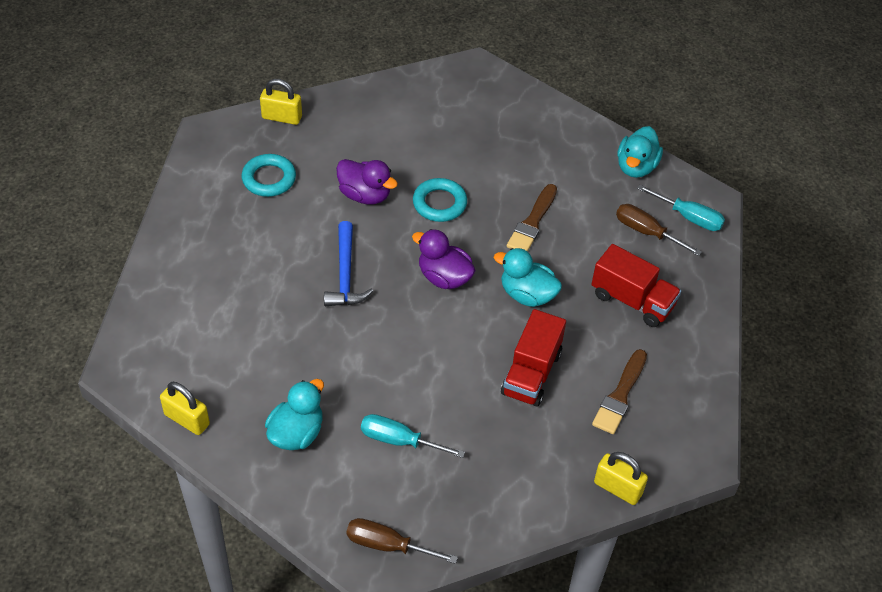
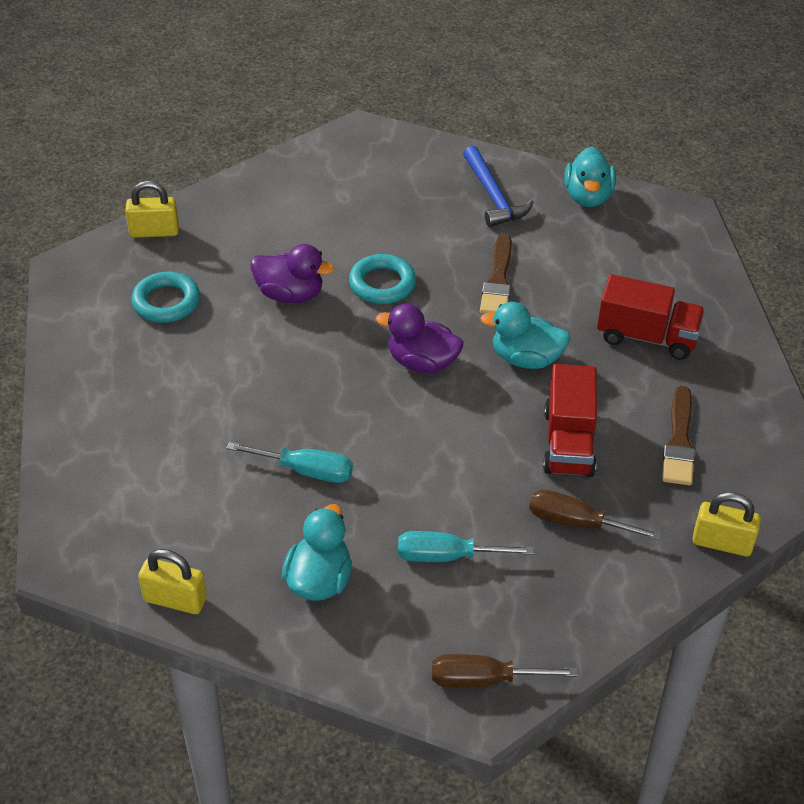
camera: 15 degrees left, 5 degrees down
(345, 274) = (303, 387): blue hammer -> blue hammer (493, 196)
(646, 232) = (630, 261): brown screwdriver -> brown screwdriver (576, 522)
(689, 217) = (669, 236): turquoise screwdriver -> turquoise screwdriver (306, 471)

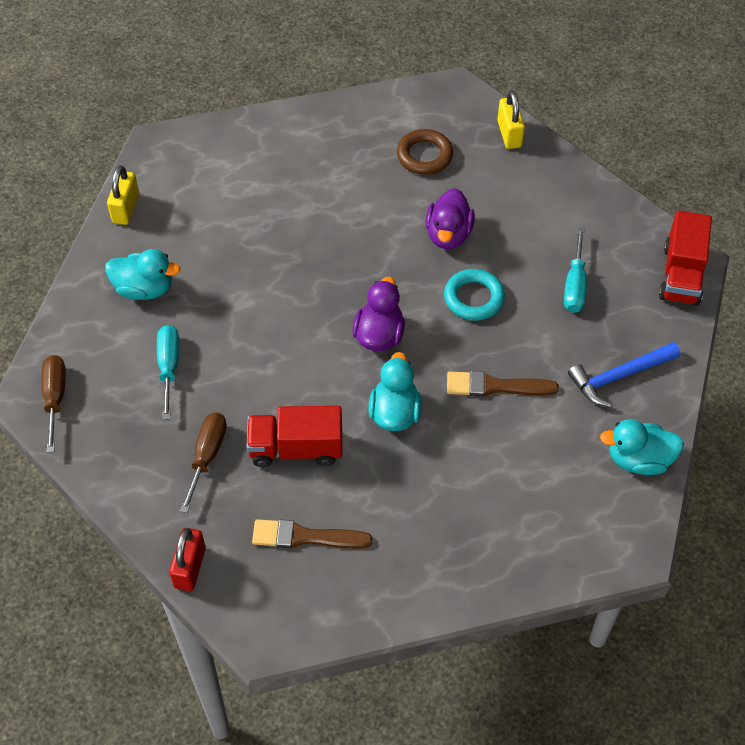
camera: 85 degrees right, 10 degrees up
(166, 302) = (424, 155): turquoise ring -> brown ring
(306, 471) = (250, 268): turquoise screwdriver -> turquoise screwdriver (574, 285)
(647, 337) = (438, 512): red truck -> red truck (681, 275)
(722, 543) = (190, 567): yellow padlock -> red padlock

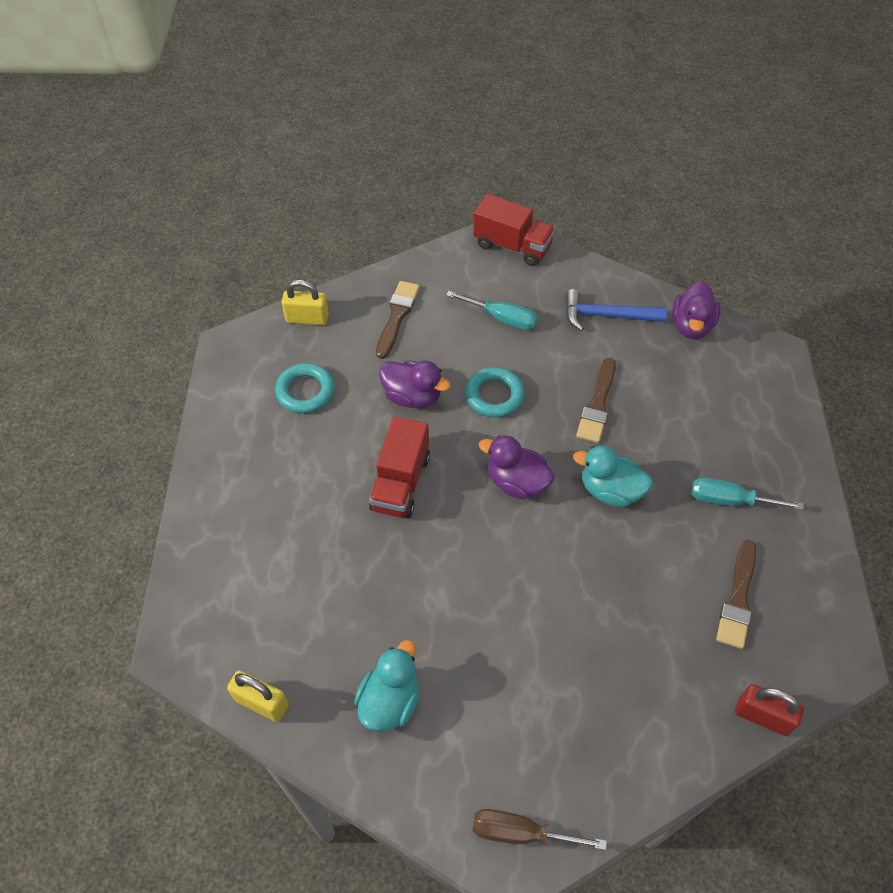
camera: 75 degrees left, 0 degrees up
(169, 367) = (507, 692): turquoise screwdriver -> turquoise screwdriver (729, 500)
(207, 456) = (630, 673): brown screwdriver -> none
(296, 448) = (635, 586): red truck -> red truck (400, 482)
(424, 155) = (305, 391): brown ring -> turquoise ring
(541, 200) = (397, 316): none -> brown brush
(619, 376) = (606, 315): blue hammer -> blue hammer turned 105 degrees clockwise
(639, 459) = (691, 326): turquoise duck -> purple duck

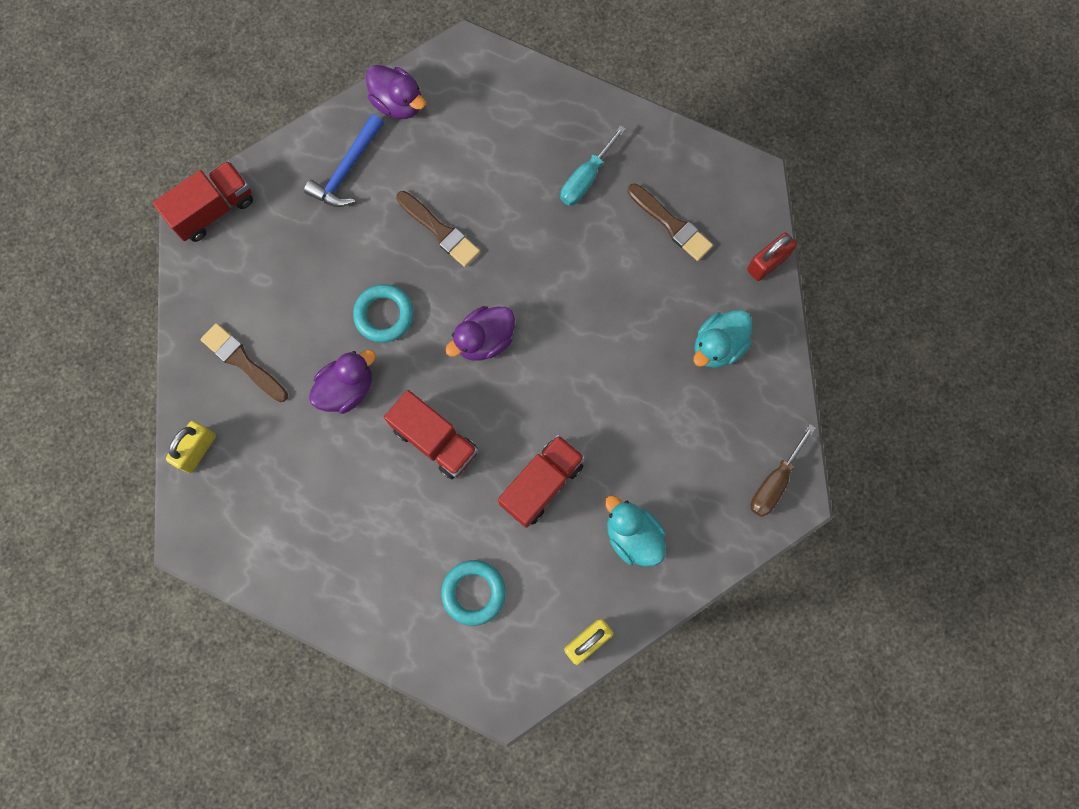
camera: 65 degrees left, 20 degrees up
(305, 391) = (288, 486): turquoise ring -> turquoise ring (474, 592)
(403, 591) = (541, 484): none -> red truck
(502, 318) = (299, 265): turquoise screwdriver -> none
(610, 490) = (530, 267): turquoise duck -> turquoise duck (718, 346)

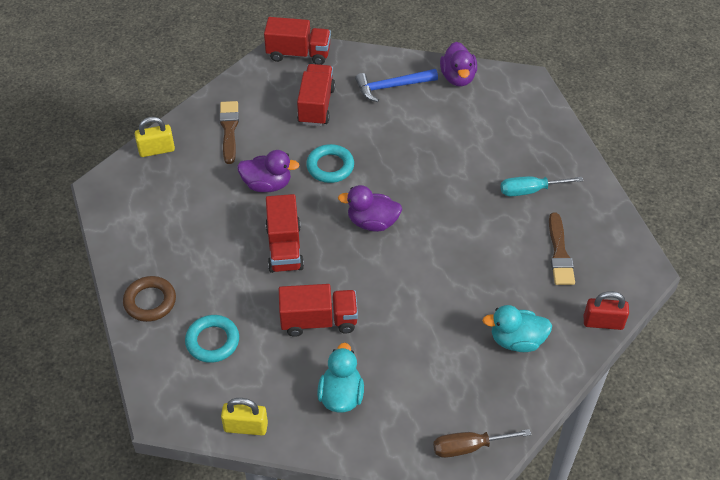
camera: 45 degrees right, 25 degrees down
(297, 257) = (316, 106): none -> red truck
(375, 610) = (150, 301): none -> brown ring
(440, 231) = (410, 151): brown brush -> none

